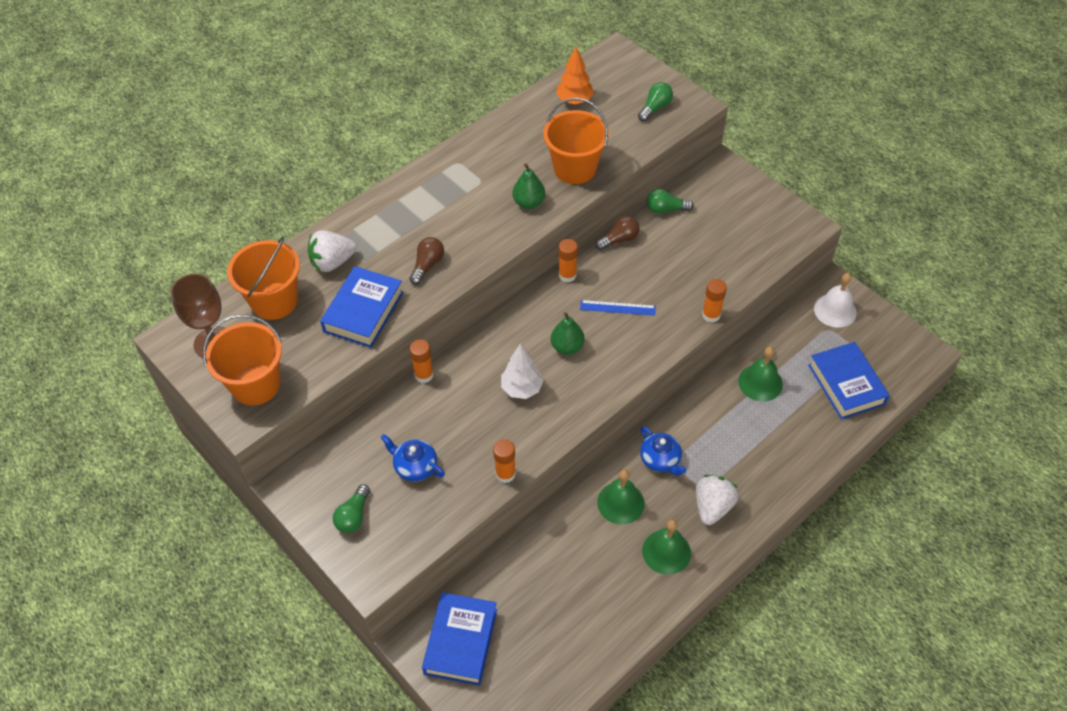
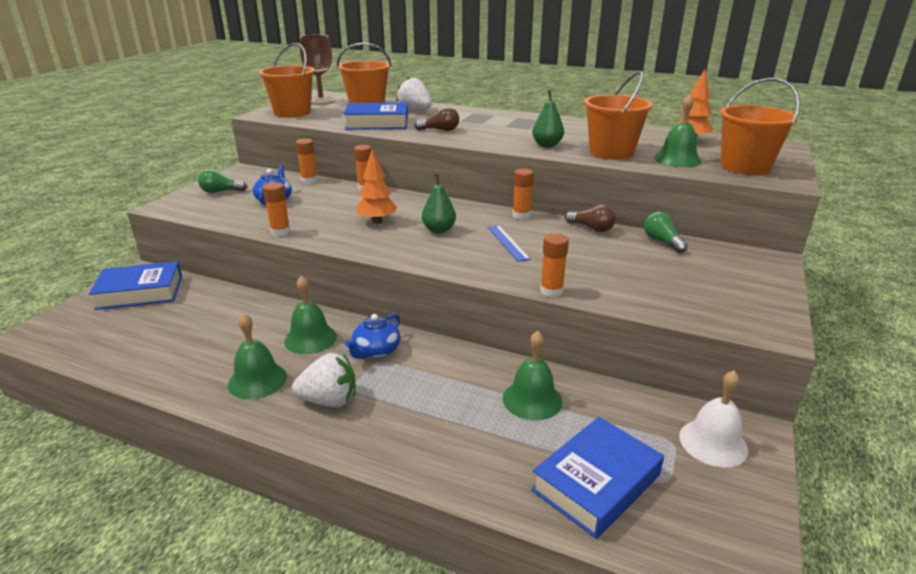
camera: 65 degrees right, 25 degrees down
(368, 422) = (309, 180): none -> orange glue stick
(521, 388) = (377, 221): white tree -> orange tree
(616, 137) = (677, 159): none -> green bell
(655, 108) = (745, 167): green light bulb -> orange bucket

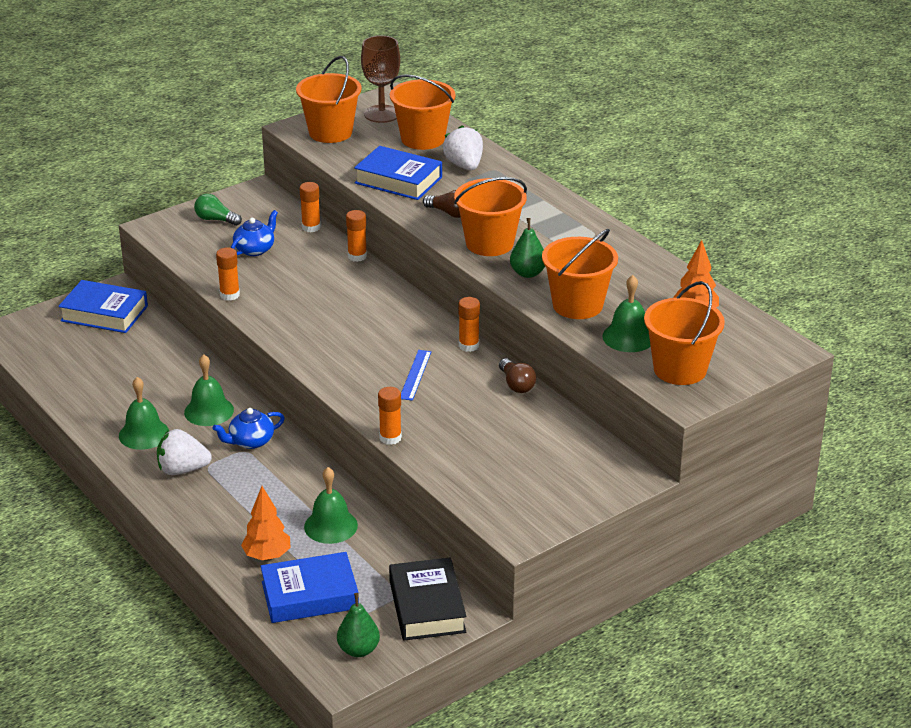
camera: 30 degrees right, 5 degrees up
(329, 400) = (182, 470): white strawberry -> white strawberry turned 150 degrees clockwise
(377, 221) = (325, 309): orange tree -> orange tree (267, 556)
(439, 230) = (370, 339): green pear -> green pear (358, 650)
(493, 137) = (489, 243): none -> orange bucket
(662, 242) = (561, 423): green light bulb -> none
(713, 442) = (427, 606): white bell -> black book

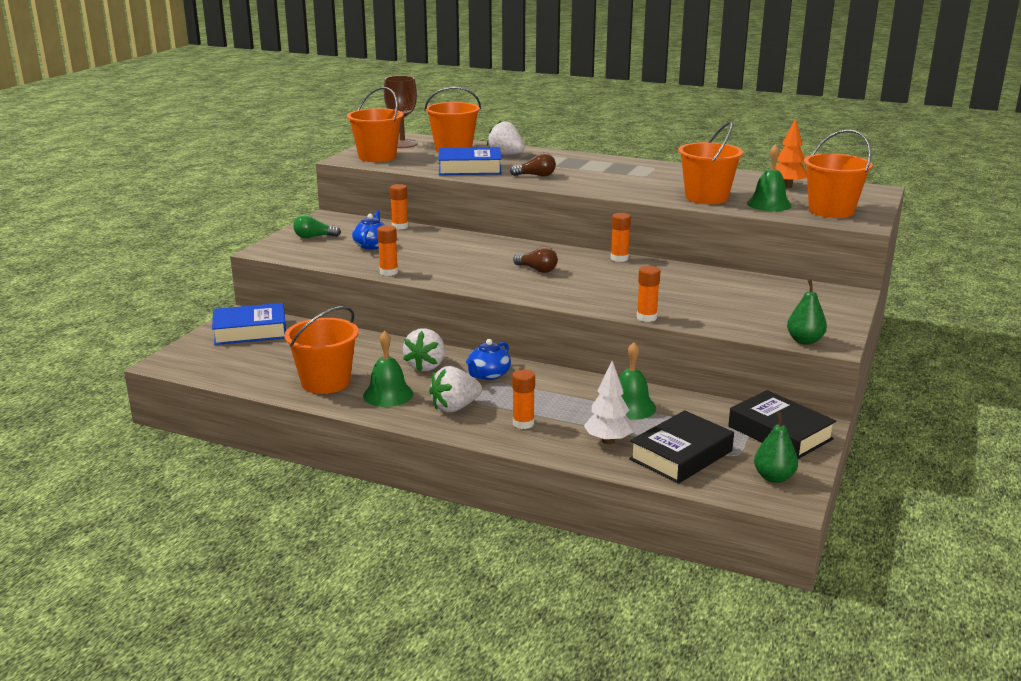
camera: 30 degrees left, 10 degrees down
(209, 411) = (426, 366): green bell -> white strawberry
(267, 556) = (608, 441): orange tree -> white tree
(310, 595) = (681, 455): blue book -> black book
(357, 256) = (460, 233): orange glue stick -> orange glue stick (523, 423)
(415, 375) = (606, 281): blue ruler -> none
(489, 243) = (591, 183): orange bucket -> orange bucket (325, 382)
(516, 384) = (687, 269): brown light bulb -> brown light bulb (537, 270)
(527, 273) = (644, 191): green pear -> green pear (804, 341)

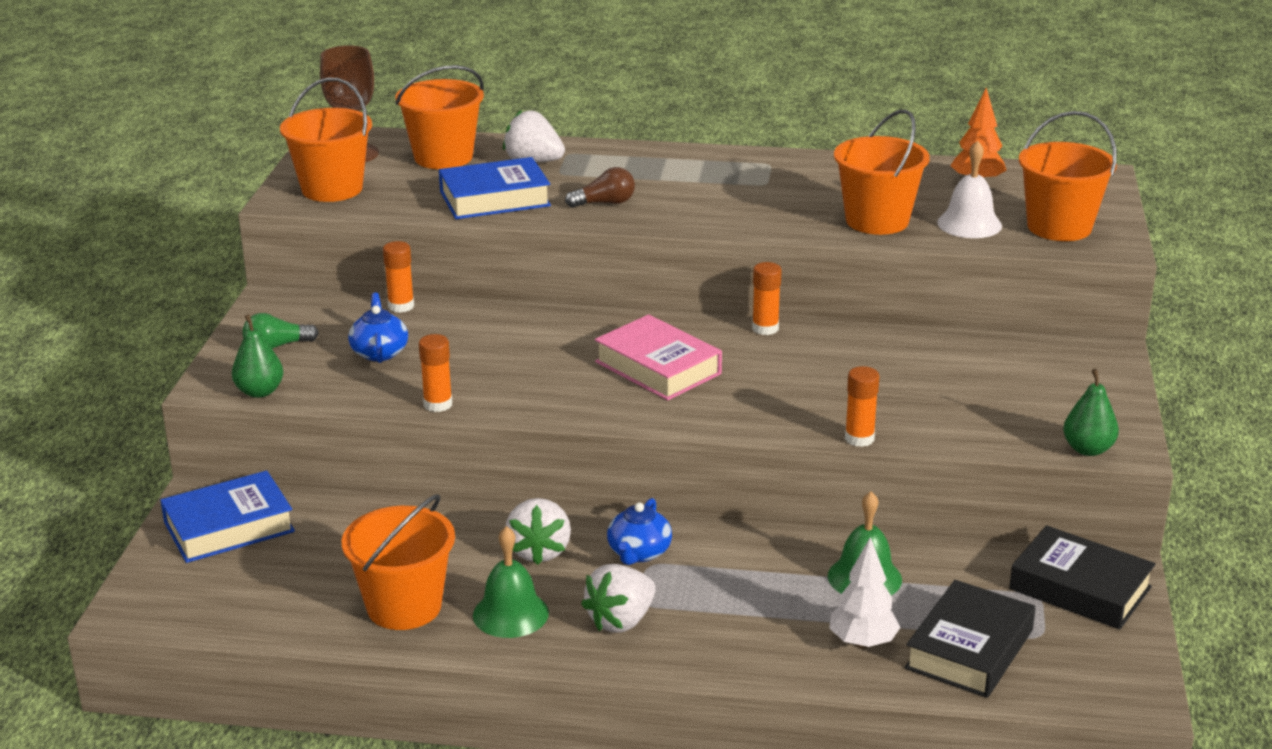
camera: 15 degrees left, 5 degrees up
(523, 423) = (732, 632): orange glue stick -> none
(537, 270) = (658, 368): brown light bulb -> pink book
(769, 204) = (969, 224): green bell -> white bell
(774, 477) = (1103, 664): green pear -> green pear (260, 392)

